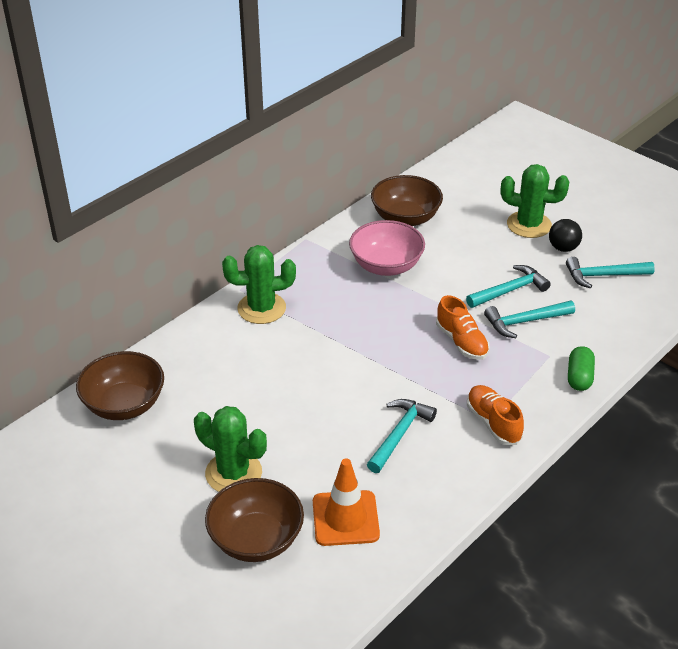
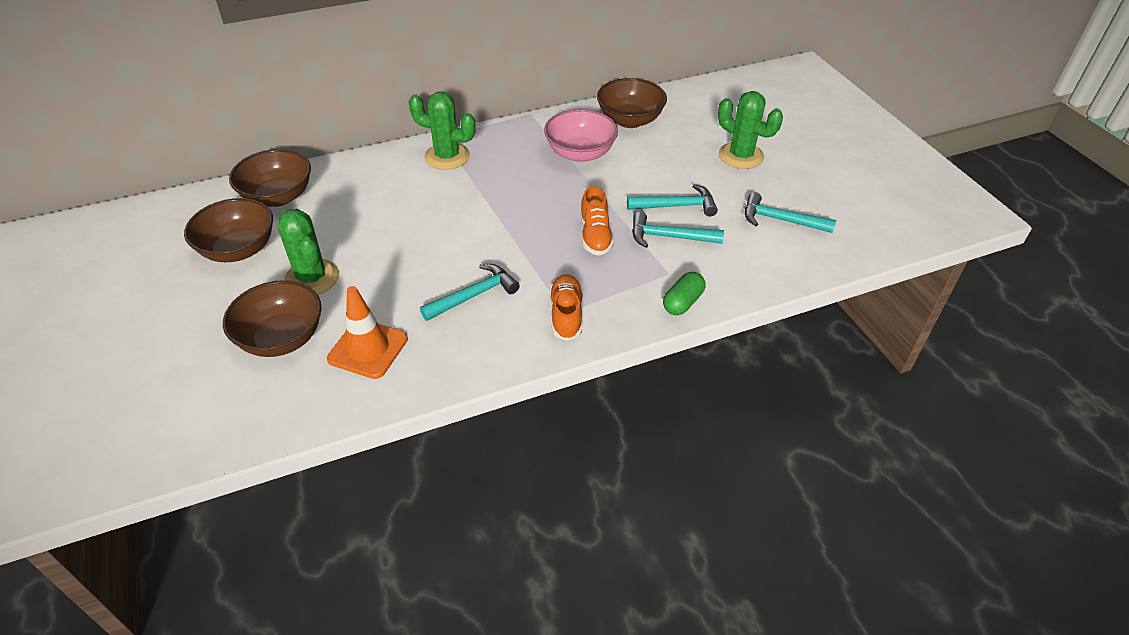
camera: 25 degrees right, 5 degrees up
(133, 472) = (239, 249): none -> brown bowl
(563, 248) = (759, 184): black ball -> none

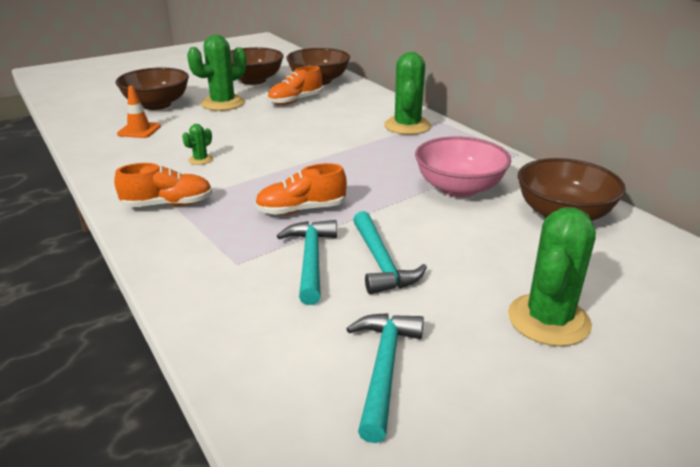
camera: 80 degrees right, 15 degrees down
(337, 220) = (295, 101): none -> orange shoe
(368, 349) = (139, 130): orange traffic cone -> orange traffic cone, size x0.66
(474, 295) = (200, 160): turquoise hammer -> green cactus
(682, 302) = (181, 276): green capsule -> none

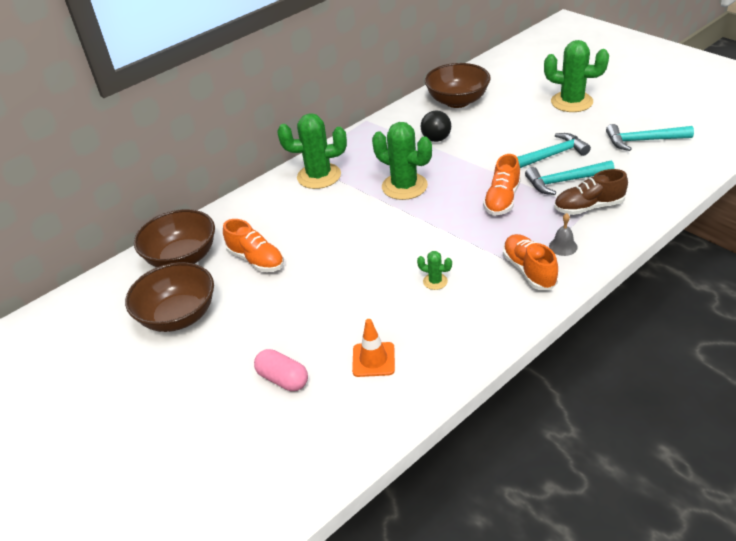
camera: 95 degrees left, 10 degrees up
(157, 105) = (283, 379): brown bowl -> pink capsule
(185, 231) = (563, 246): none -> grey bell
(223, 103) = (271, 317): green cactus -> green cactus (404, 186)
(241, 265) = (588, 207): none -> brown shoe
(301, 210) = (502, 200): orange shoe -> orange shoe turned 45 degrees clockwise
(459, 188) = (436, 139): pink bowl -> black ball

